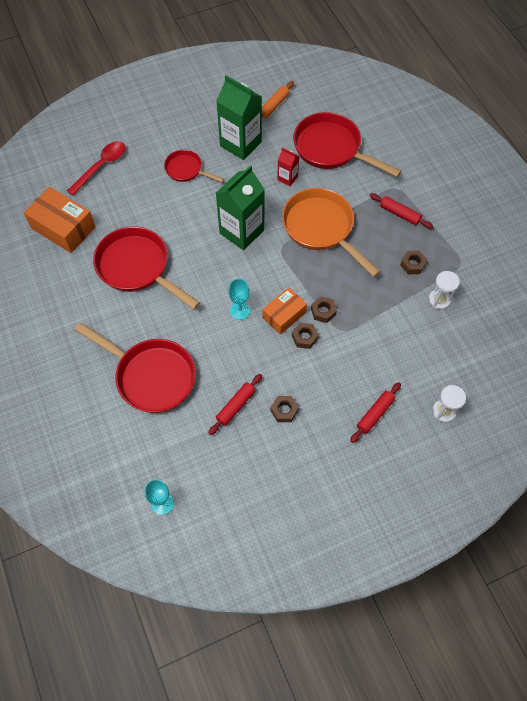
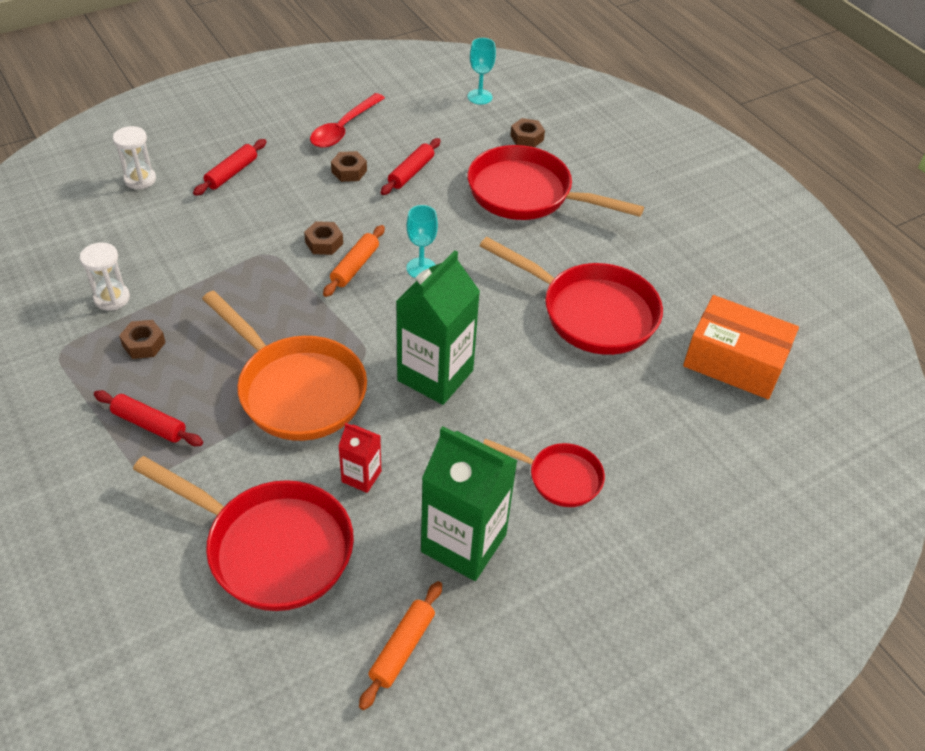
camera: 170 degrees right, 15 degrees down
(101, 166) = (722, 472): red spoon -> red spoon (343, 128)
(284, 315) = (355, 266): orange box -> orange rolling pin
(323, 311) = (296, 274): brown nut -> brown nut (526, 138)

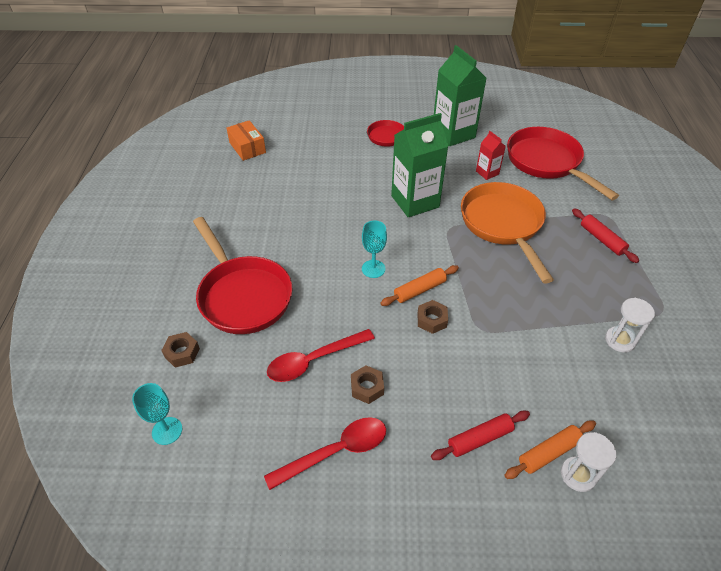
camera: 145 degrees left, 0 degrees up
(144, 344) = (598, 292): brown nut -> none
(402, 648) = (502, 115): orange rolling pin -> orange rolling pin (549, 453)
(411, 172) = (314, 360): red rolling pin -> red spoon
(591, 313) = (293, 198): red pan -> none
(734, 362) = (247, 147): orange box -> orange box, size x0.65

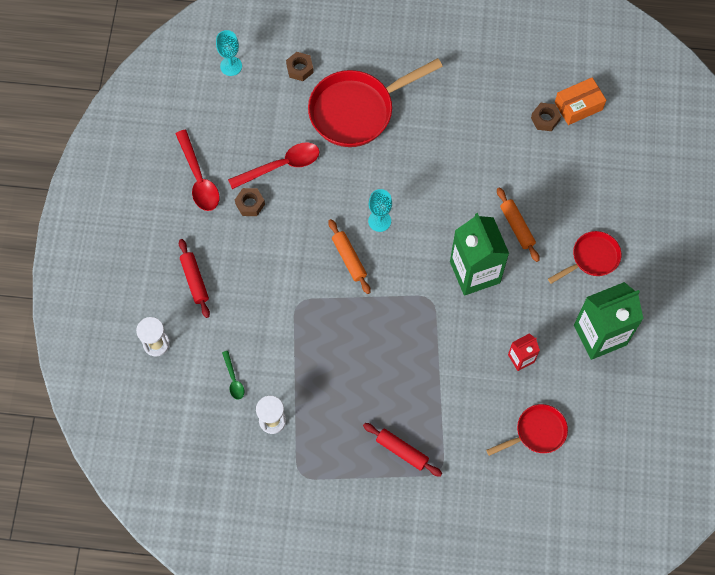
camera: 95 degrees right, 20 degrees up
(314, 360) = (281, 166): red spoon -> red spoon turned 90 degrees clockwise
(432, 320) = (313, 264): brown nut -> brown nut (545, 119)
(503, 225) = (431, 355): orange pan -> none
(547, 163) = (537, 432): red pan -> red pan, size x0.55
(549, 453) = (176, 328): orange rolling pin -> orange rolling pin (517, 227)
(589, 382) = (233, 379): none -> green spoon
(602, 239) = (402, 451): red rolling pin -> red rolling pin turned 60 degrees clockwise

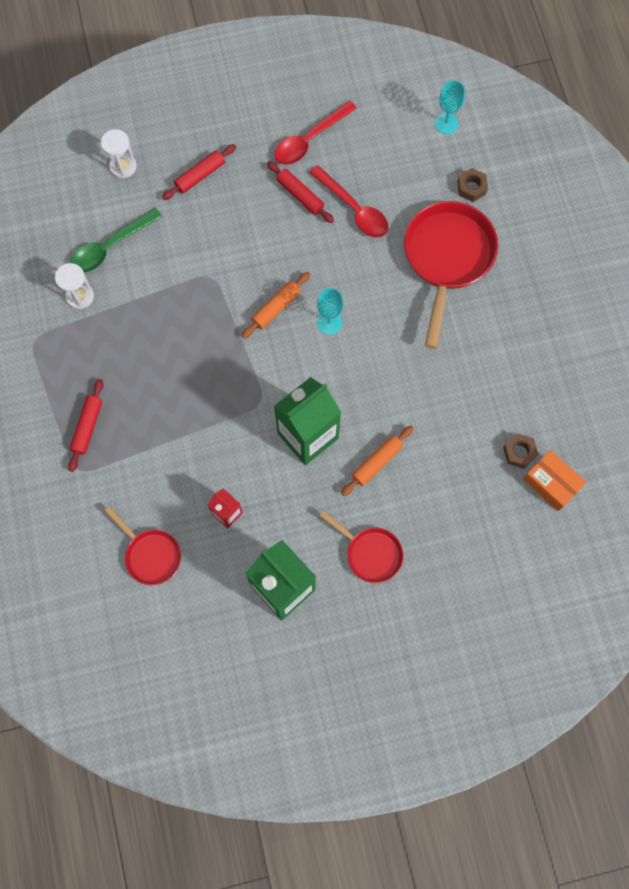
camera: 70 degrees right, 5 degrees up
(233, 379) = (110, 246): green spoon -> green spoon, size x1.91
(250, 204) = (300, 195): brown nut -> red rolling pin
(357, 110) = (447, 259): red pan -> red pan turned 60 degrees clockwise

